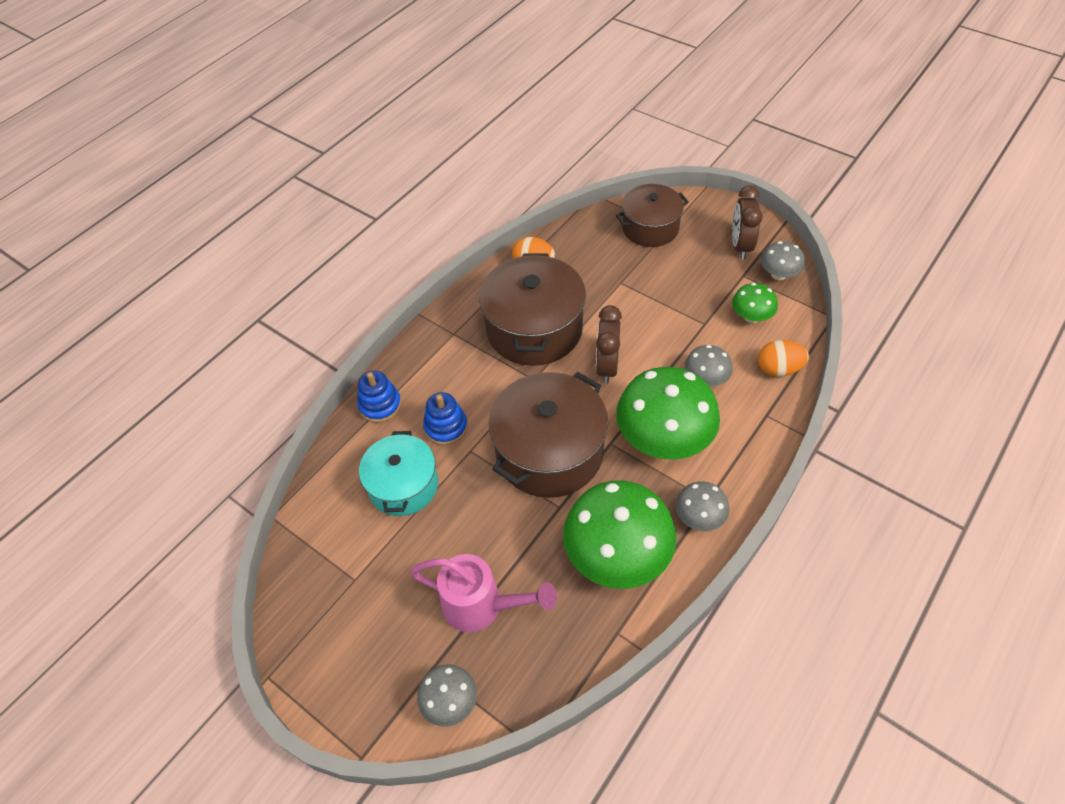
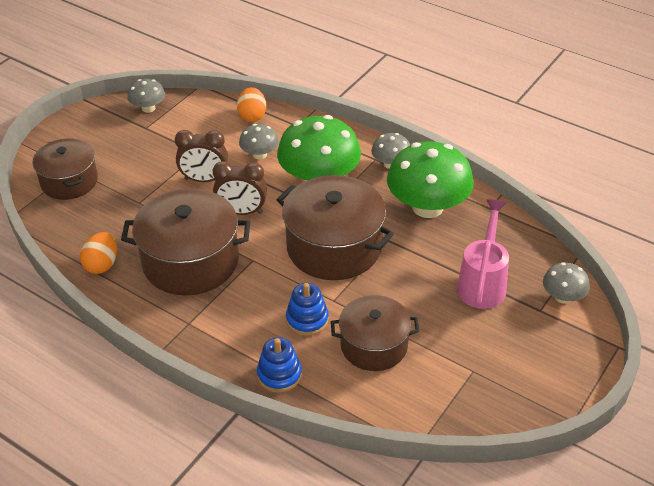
camera: 95 degrees left, 10 degrees down
(403, 485) = (374, 345): turquoise pot -> brown pot
(740, 246) = (109, 126): brown clock -> brown clock (204, 179)
(751, 316) = (194, 126): green mushroom -> none

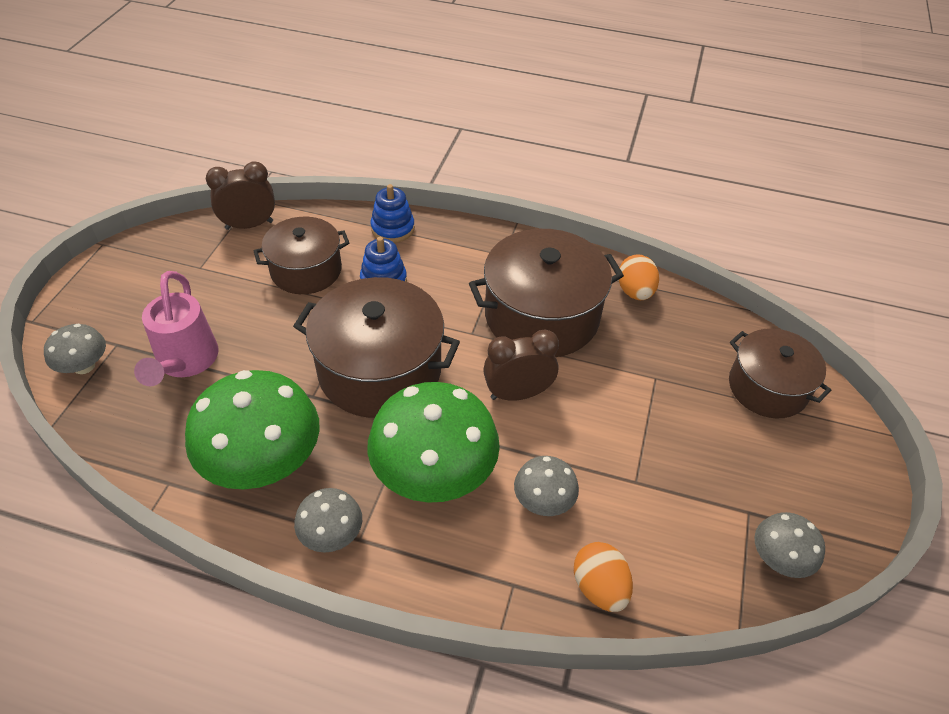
camera: 160 degrees right, 5 degrees up
(204, 179) = (596, 433): brown clock -> brown clock (249, 225)

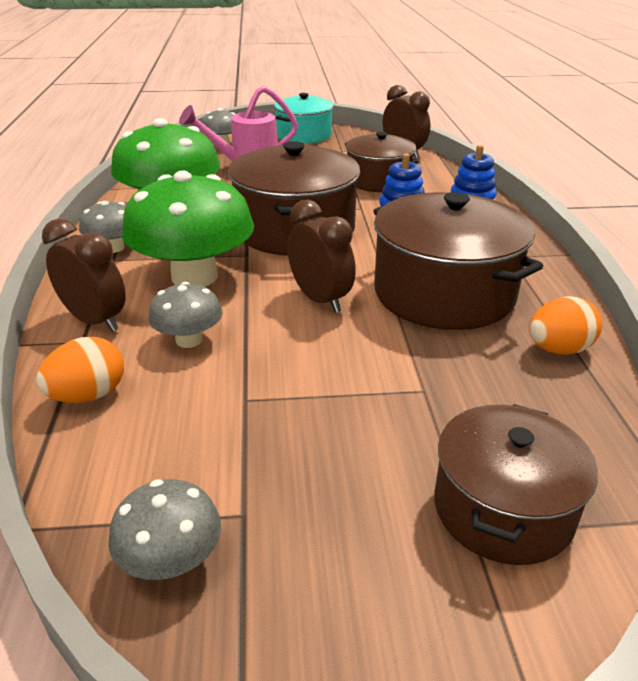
camera: 70 degrees right, 15 degrees down
(122, 281) = (304, 135): none -> turquoise pot
(482, 570) = (95, 321): none -> brown clock

